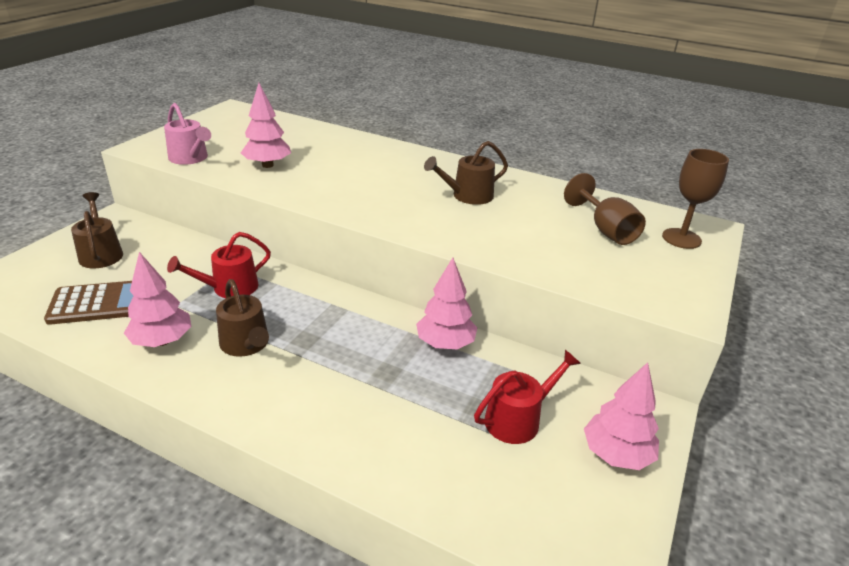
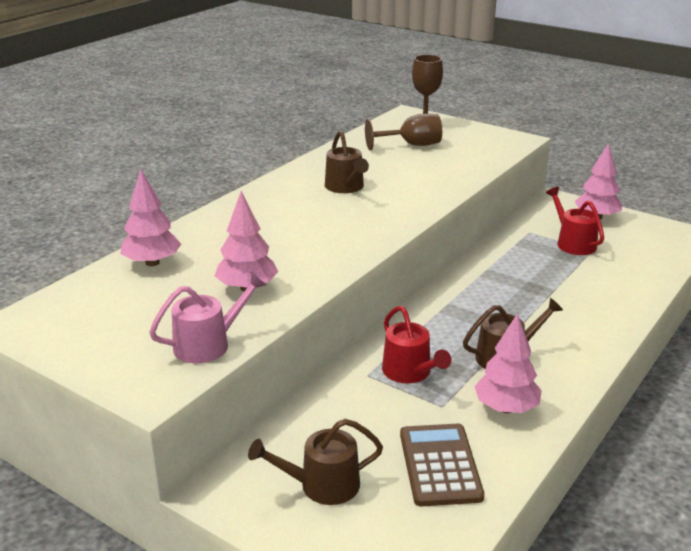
camera: 80 degrees left, 5 degrees down
(445, 344) = (493, 261): pink tree -> pink tree (152, 263)

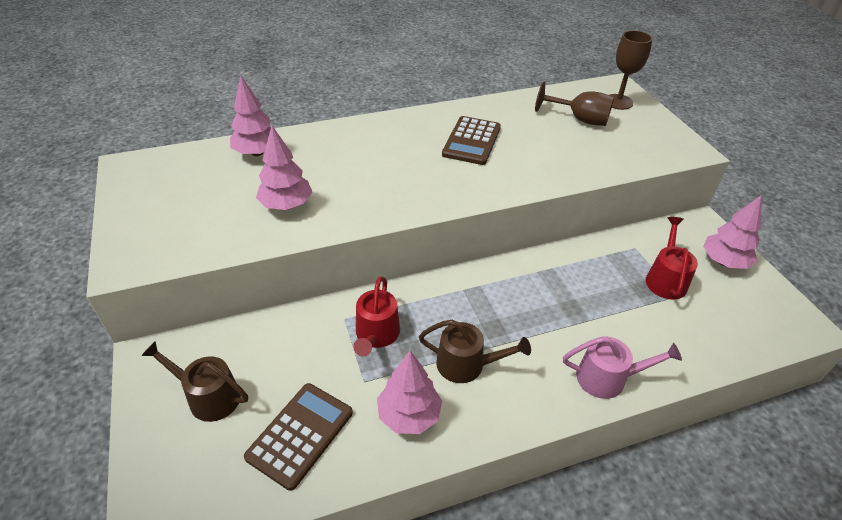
camera: 35 degrees right, 15 degrees up
(208, 344) = (202, 243): pink watering can -> pink watering can (607, 378)
(346, 187) = (471, 141): brown watering can -> brown calculator

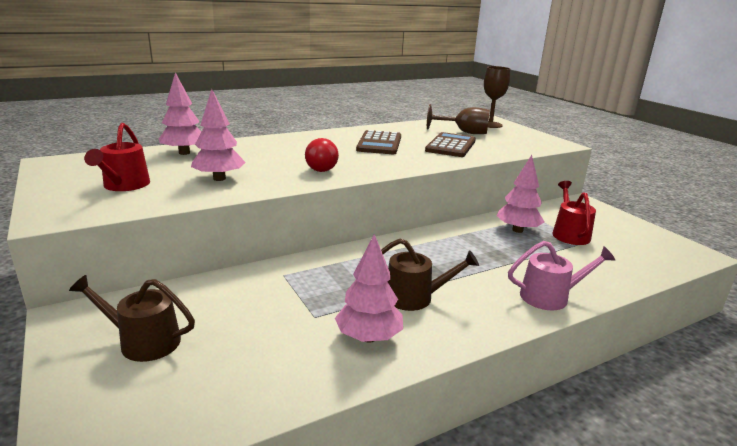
camera: 10 degrees left, 20 degrees down
(300, 434) = (254, 362): brown calculator -> brown calculator (450, 146)
(376, 335) = (319, 283): red watering can -> red watering can (124, 185)
(398, 188) = (323, 167): none -> red light bulb
(723, 262) = (611, 221): pink tree -> pink tree (517, 230)

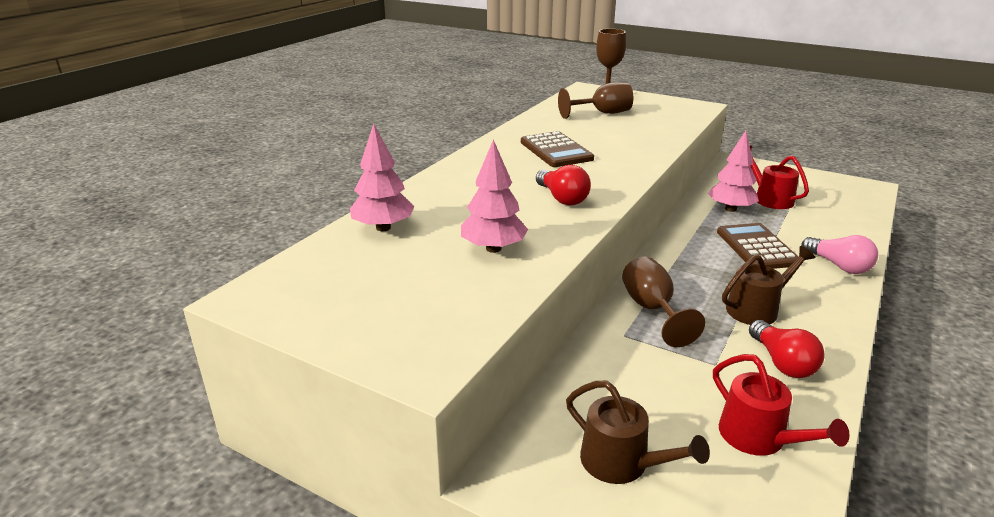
camera: 30 degrees left, 5 degrees up
(124, 185) = (412, 296): red watering can -> red watering can (758, 438)
(143, 341) = (621, 463): brown watering can -> brown watering can turned 120 degrees counterclockwise
(331, 268) = (652, 309): none -> brown goblet
(368, 337) = (782, 362): pink tree -> red light bulb
(450, 146) = (621, 134): brown calculator -> brown calculator (757, 247)
(550, 296) = (839, 266): pink watering can -> pink light bulb

